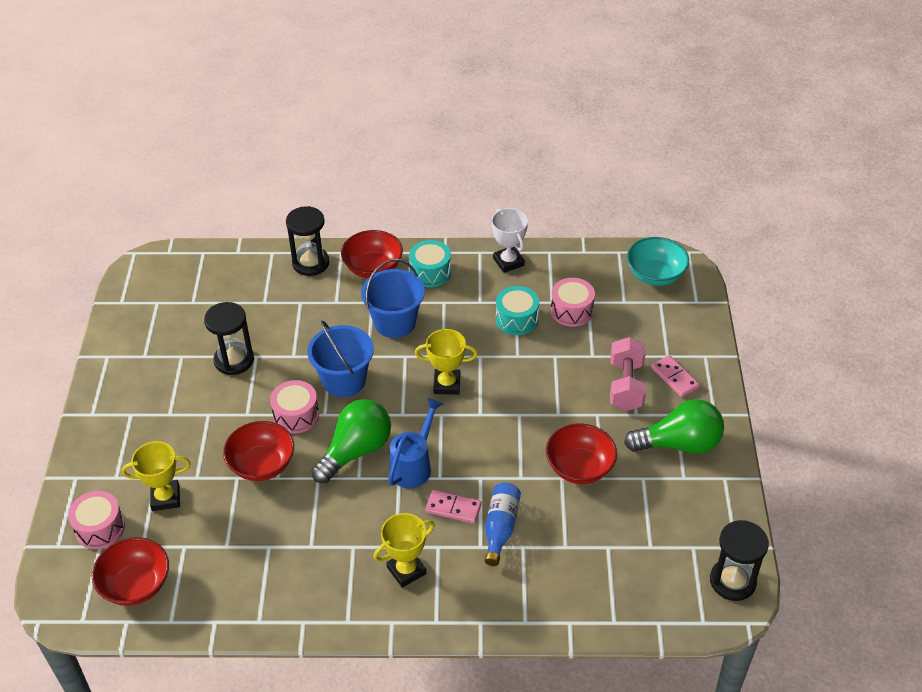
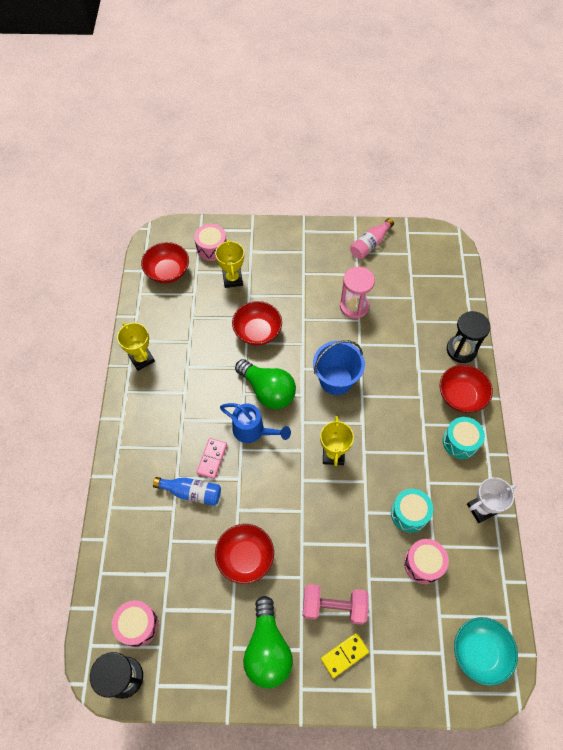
camera: 90 degrees right, 15 degrees up
(133, 341) = (370, 244): none -> pink bottle
(234, 360) = (354, 306): black hourglass -> pink hourglass
(296, 415) = (302, 350): pink drum -> pink drum (137, 625)
(395, 322) = (399, 414): blue bucket -> none
(406, 570) = (161, 427): yellow trophy -> yellow trophy (141, 359)
(675, 378) = (344, 655): pink domino -> yellow domino

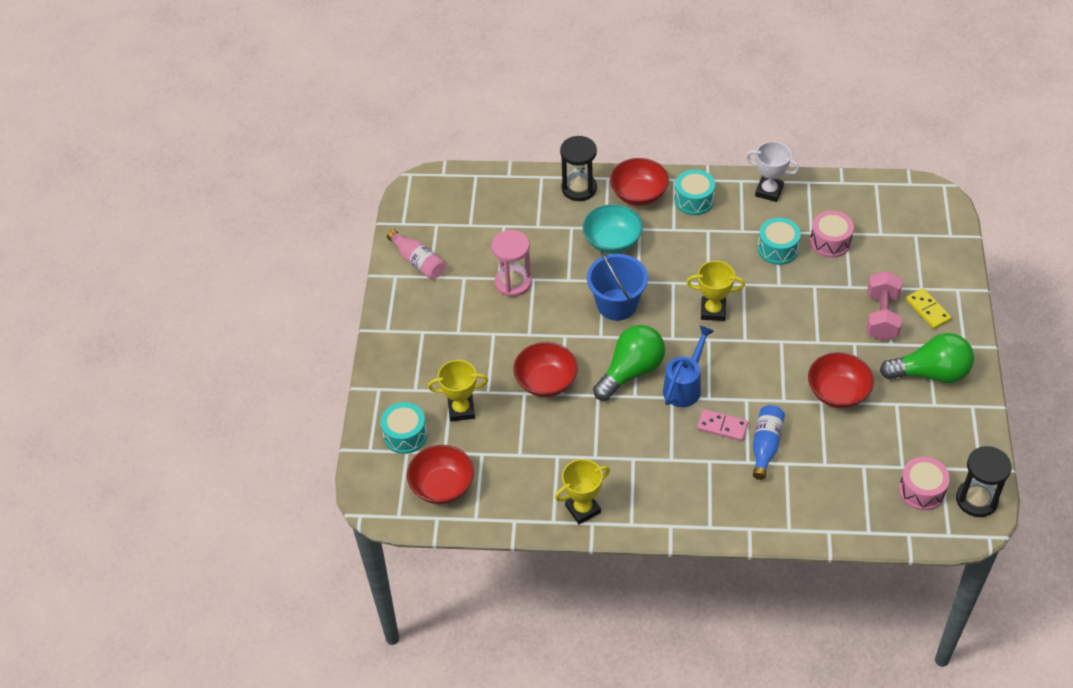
camera: 85 degrees left, 10 degrees down
(211, 248) = (405, 435): pink drum -> turquoise drum
(479, 652) = (911, 208): turquoise bowl -> turquoise bowl (612, 241)
(481, 509) = (769, 191): white trophy -> white trophy turned 45 degrees counterclockwise

